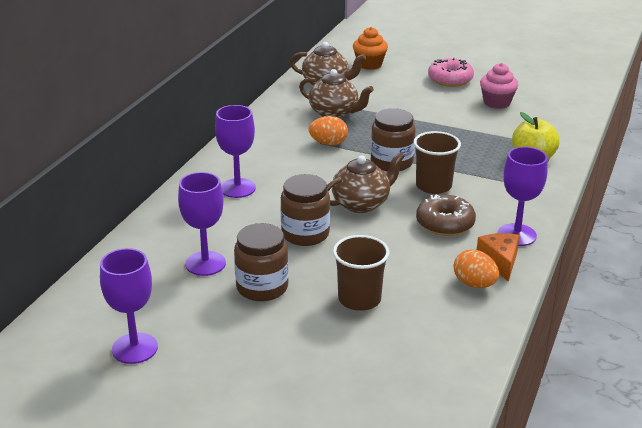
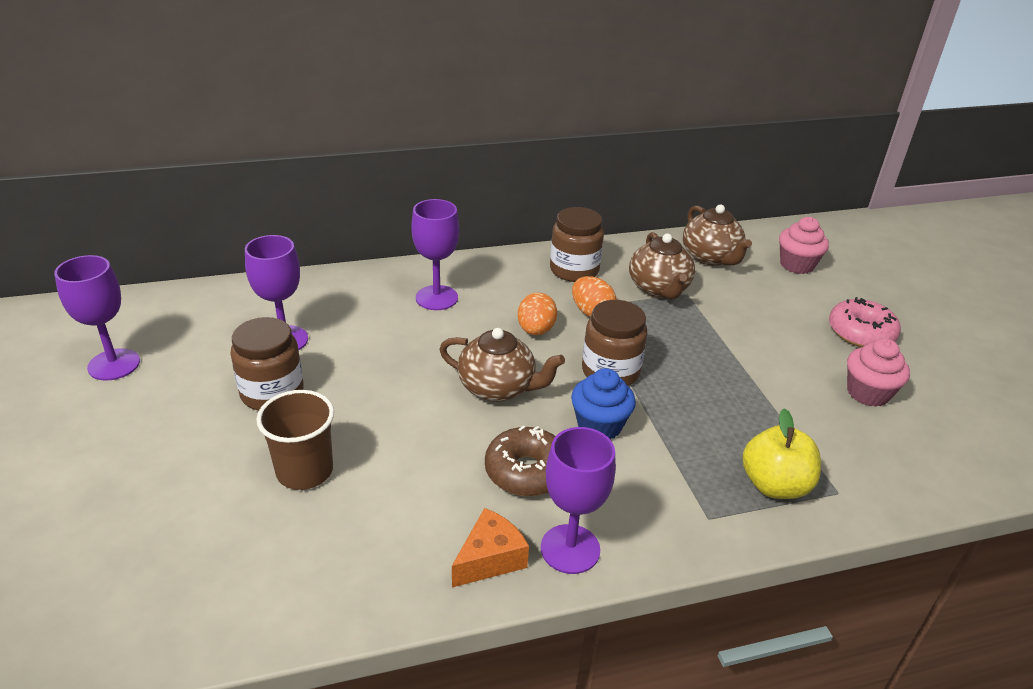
camera: 50 degrees right, 5 degrees up
(305, 234) = (396, 376): brown jar -> brown jar (574, 270)
(369, 64) = (796, 265): orange cupcake -> pink cupcake
(433, 186) = (599, 425): brown cup -> blue cupcake
(474, 284) = (417, 556): orange egg -> orange egg (536, 330)

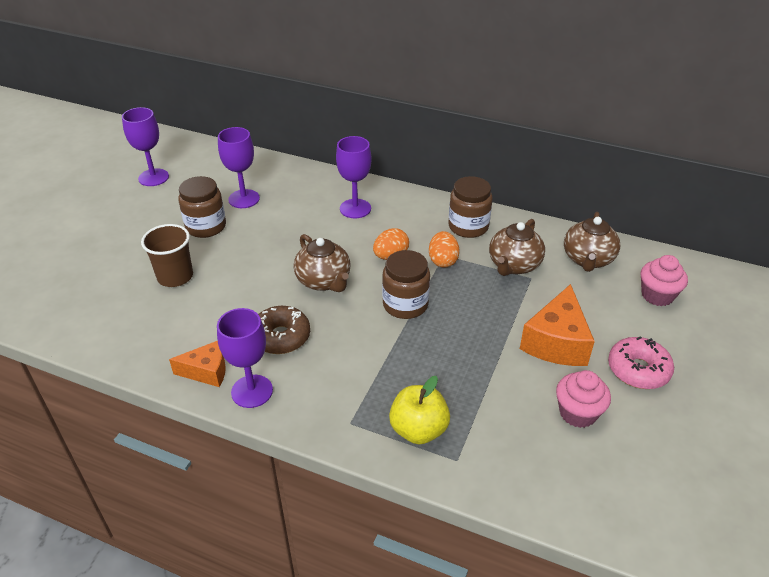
camera: 40 degrees right, 5 degrees up
(599, 425) = (355, 334): blue cupcake -> none
(777, 341) = (556, 342): none -> orange cheese

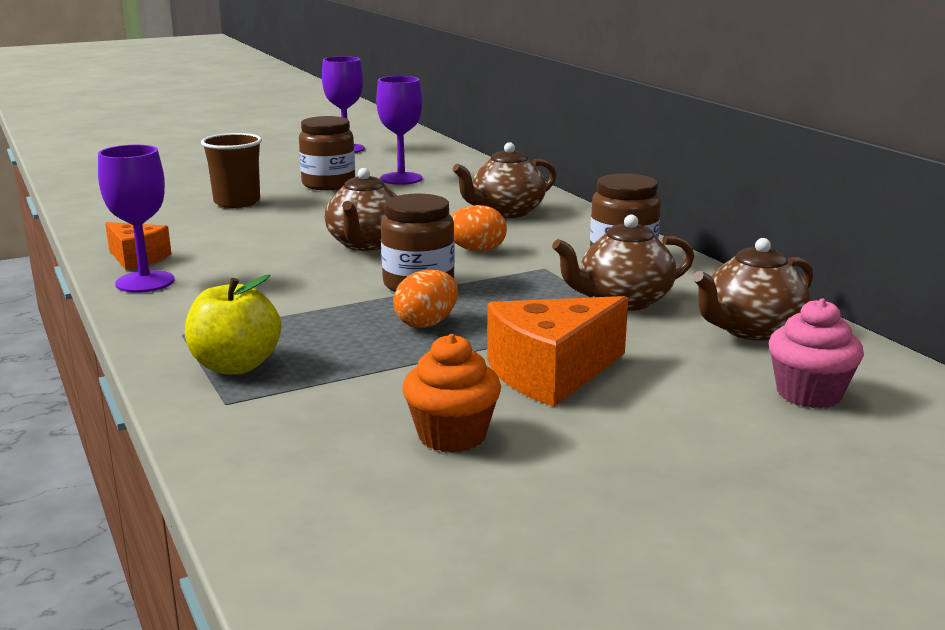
camera: 40 degrees right, 20 degrees down
(281, 337) = (245, 262): brown donut -> none
(355, 208) = (506, 212): purple goblet -> brown teapot
(443, 261) = (533, 271): orange egg -> orange egg (427, 323)
(577, 413) = (452, 435): pink cupcake -> orange cupcake
(638, 370) = (627, 440): pink donut -> none

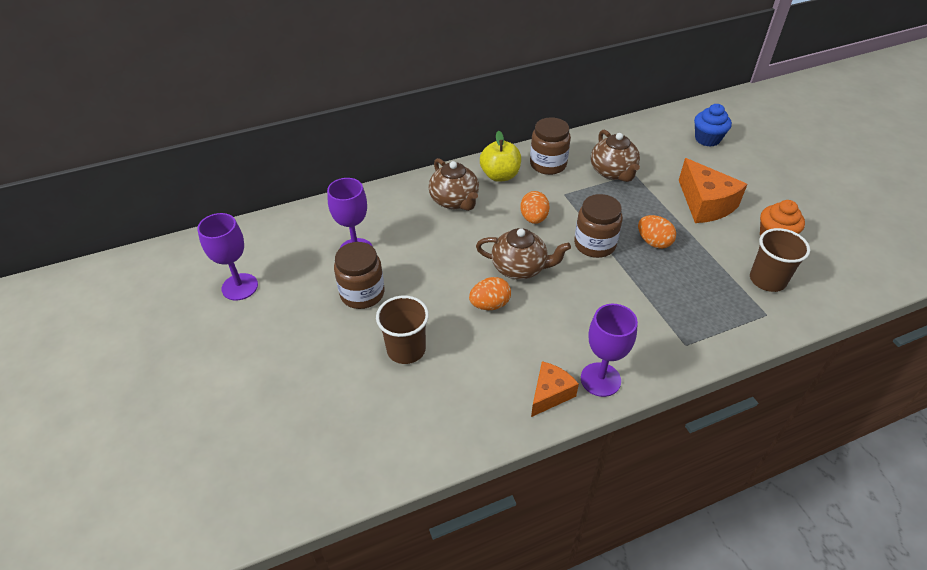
camera: 85 degrees left, 25 degrees up
(235, 366) = (724, 315): yellow apple -> yellow apple (500, 175)
(298, 231) = (490, 304): none -> orange egg
(318, 413) = (767, 280): none -> brown cup
(751, 330) = (644, 141): brown teapot -> none
(809, 393) = (707, 139): pink cupcake -> blue cupcake

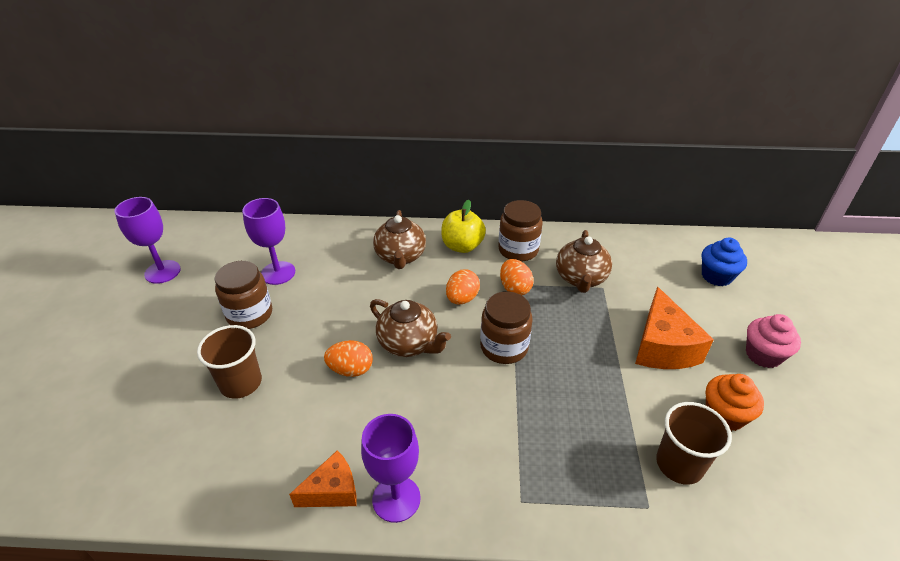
camera: 25 degrees right, 5 degrees down
(653, 242) = (570, 368): orange egg -> orange egg (515, 288)
(772, 187) = (763, 355): none -> pink cupcake

